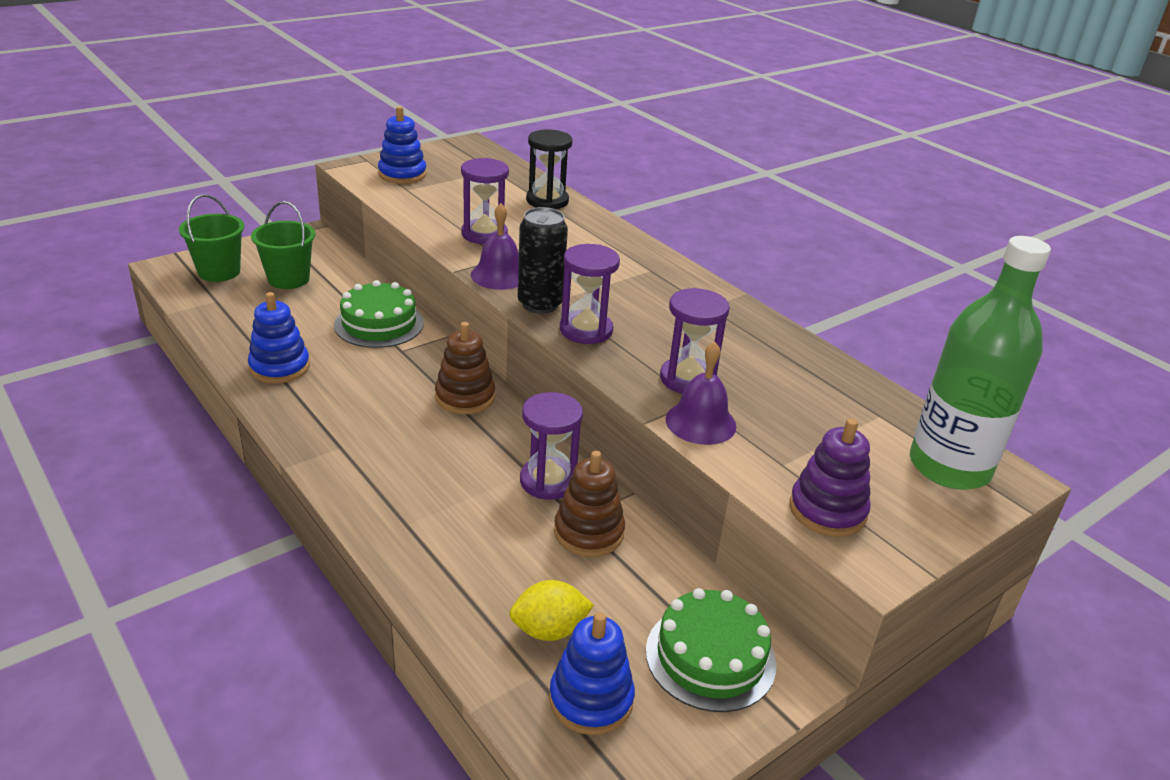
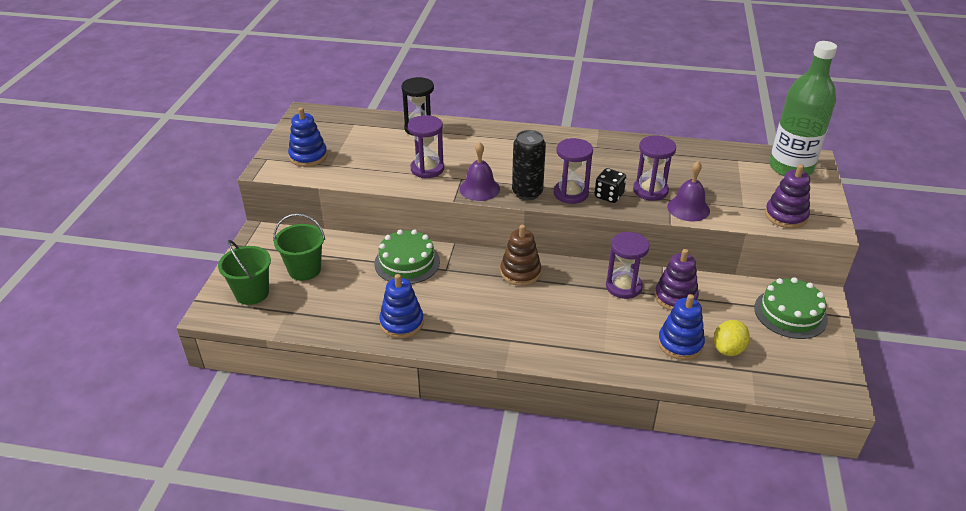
camera: 40 degrees left, 5 degrees up
(589, 532) = (675, 297): brown stacking toy -> purple stacking toy
(591, 699) = (782, 363): blue stacking toy -> blue stacking toy (680, 343)
(625, 356) = (609, 196): none -> black dice

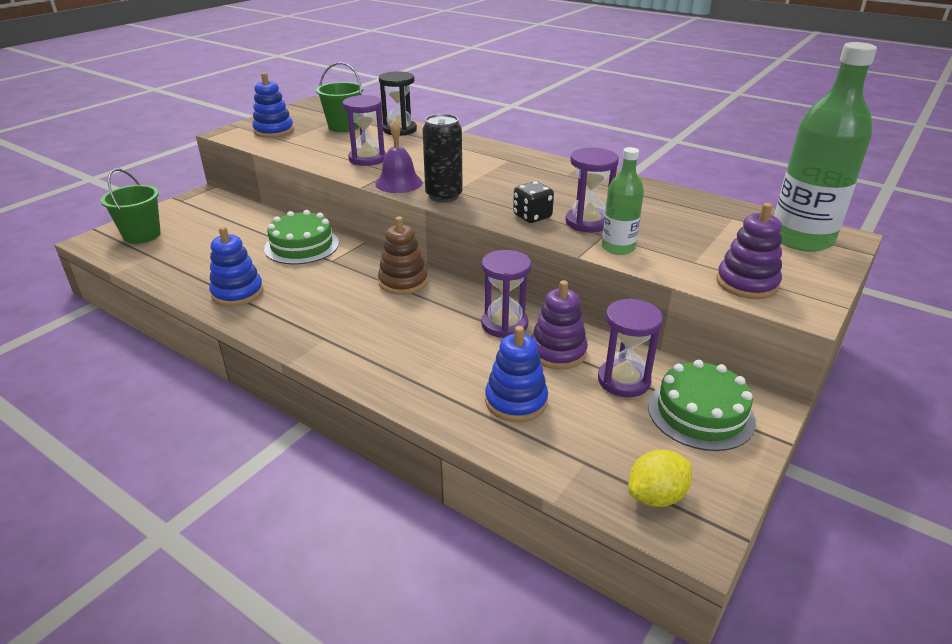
camera: 25 degrees right, 5 degrees down
(304, 270) = (206, 229): green bucket -> green bucket (344, 127)
(571, 193) = (491, 206): purple hourglass -> purple hourglass (623, 380)
(688, 208) = (618, 247): purple bell -> green bottle
(728, 349) = (574, 427): yellow lemon -> yellow lemon (656, 496)

